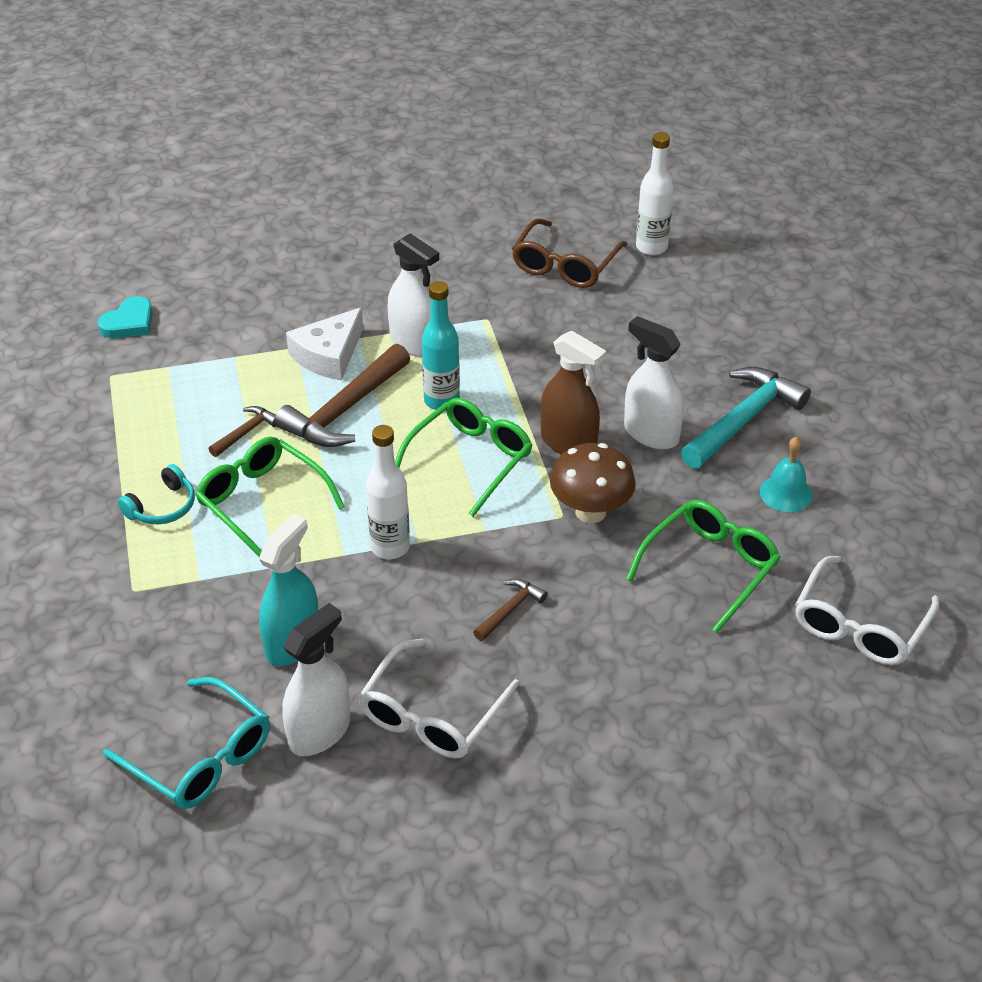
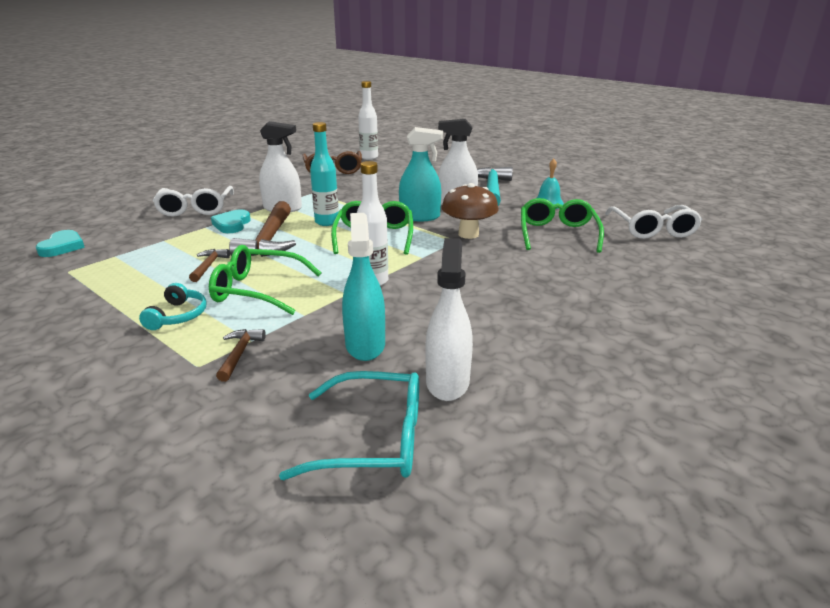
camera: 35 degrees left, 15 degrees down
(329, 355) = (232, 224): white cheese -> turquoise heart
(433, 714) = (509, 341): white glasses -> white glasses (195, 208)
(510, 610) = (483, 281): brown hammer -> brown hammer (239, 354)
(568, 443) = (420, 217): brown spray bottle -> turquoise spray bottle

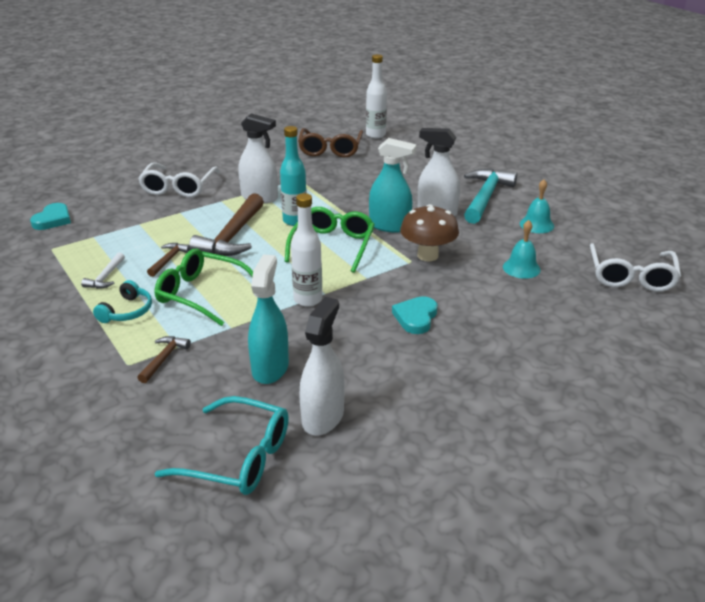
camera: 15 degrees right, 5 degrees up
(141, 288) = (106, 277): none -> white hammer
(232, 224) = (205, 212): turquoise heart -> turquoise heart (416, 317)
(557, 234) = (521, 268): green glasses -> turquoise bell

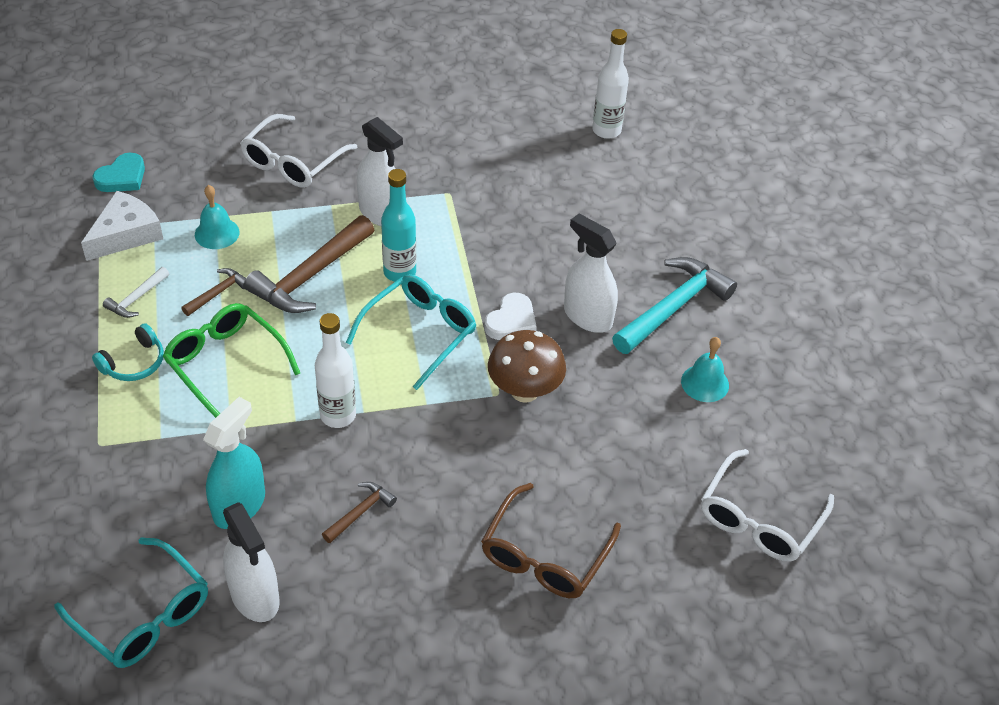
camera: 20 degrees right, 15 degrees up
(75, 246) = (126, 234): none -> white cheese
(164, 358) = (138, 450): brown hammer -> brown hammer (360, 512)
(323, 417) = (255, 596): white spray bottle -> white spray bottle turned 105 degrees clockwise
(330, 149) = (526, 143): brown glasses -> brown glasses (545, 555)
(332, 246) = (419, 333): green glasses -> turquoise glasses
(389, 226) = (511, 321): turquoise spray bottle -> white heart
(416, 317) = (443, 489): turquoise heart -> none
(521, 268) = (627, 454): turquoise bell -> turquoise bell (217, 233)

